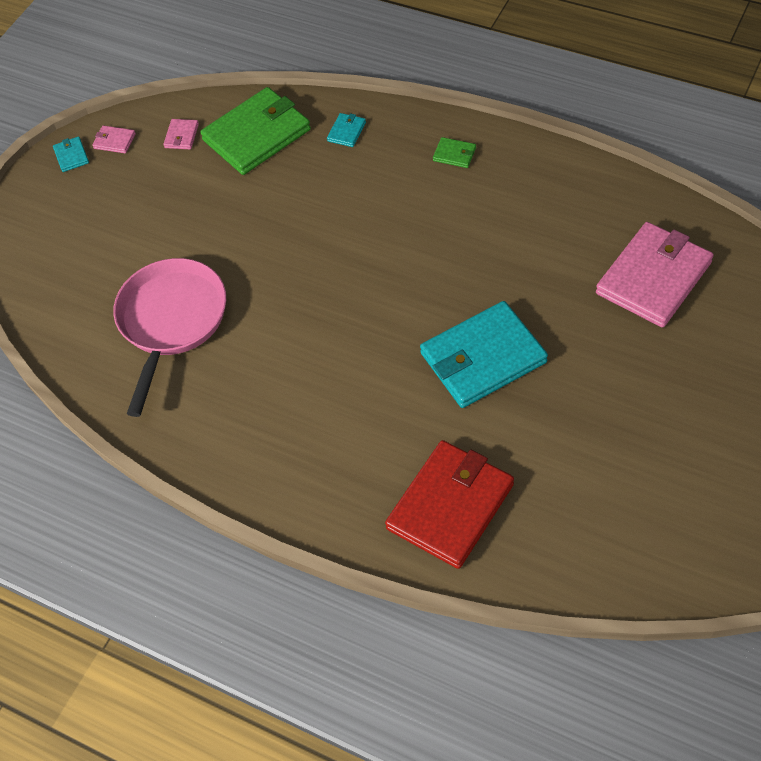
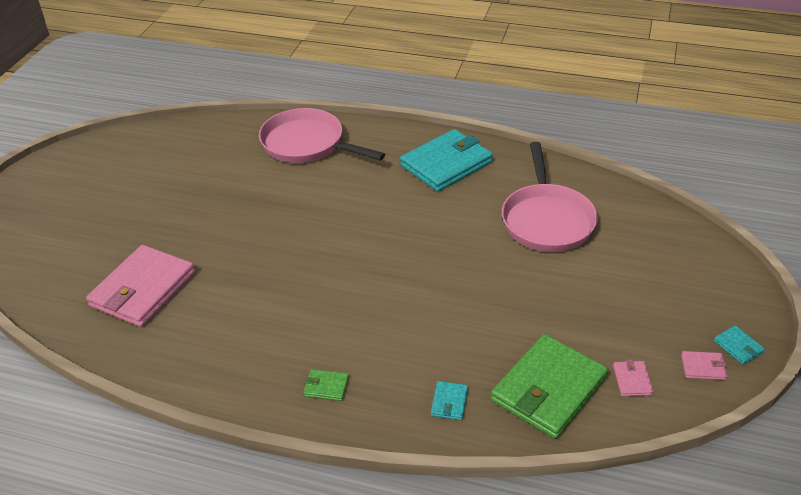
camera: 165 degrees right, 15 degrees down
(450, 506) = (307, 144): red wallet -> pink pan
(483, 358) = (289, 221): turquoise wallet -> turquoise wallet (446, 164)

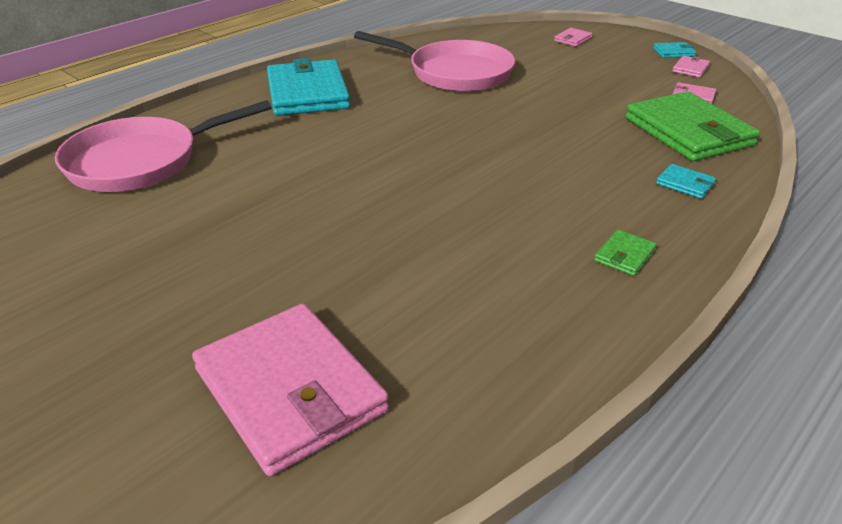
camera: 65 degrees left, 5 degrees down
(697, 267) = (573, 39): none -> pink wallet

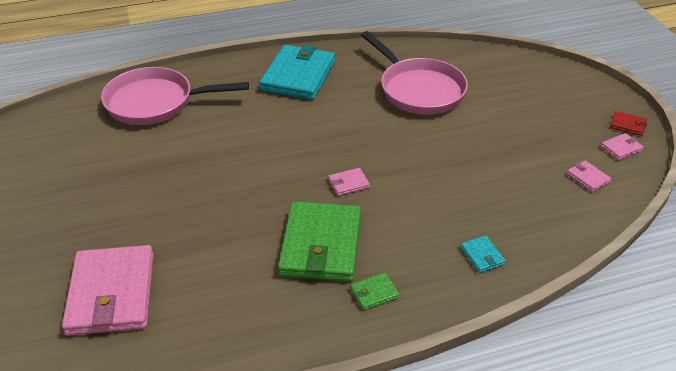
camera: 30 degrees right, 5 degrees up
(573, 39) = (552, 83): pink wallet -> pink wallet (348, 183)
(673, 52) = (628, 125): turquoise wallet -> red wallet
(688, 132) = (541, 211): green wallet -> green wallet (321, 245)

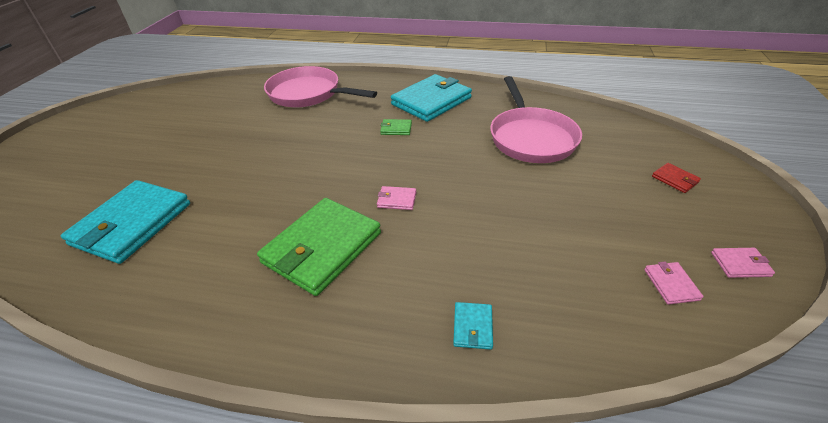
camera: 30 degrees right, 0 degrees up
(111, 294) = (132, 224): pink wallet -> turquoise wallet
(374, 293) = (326, 318): green wallet -> green wallet (396, 129)
(628, 125) = (765, 240): red wallet -> red wallet (675, 179)

